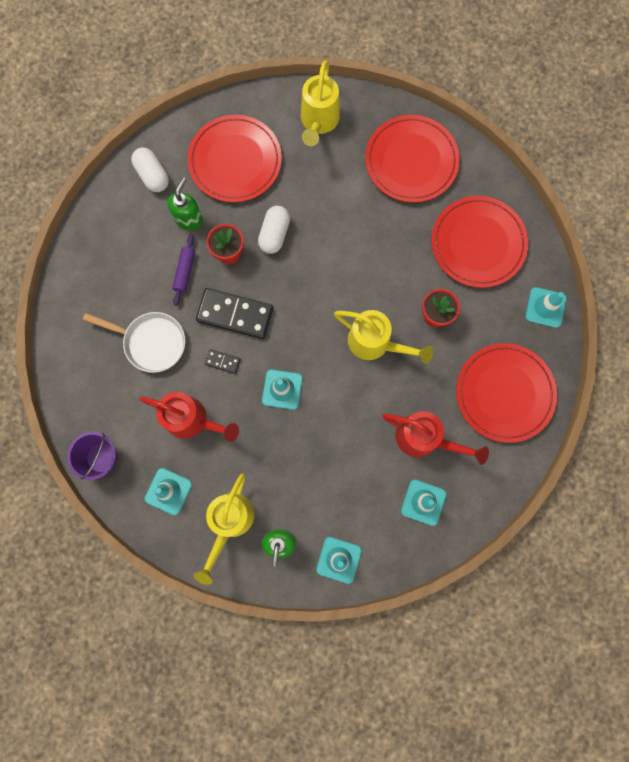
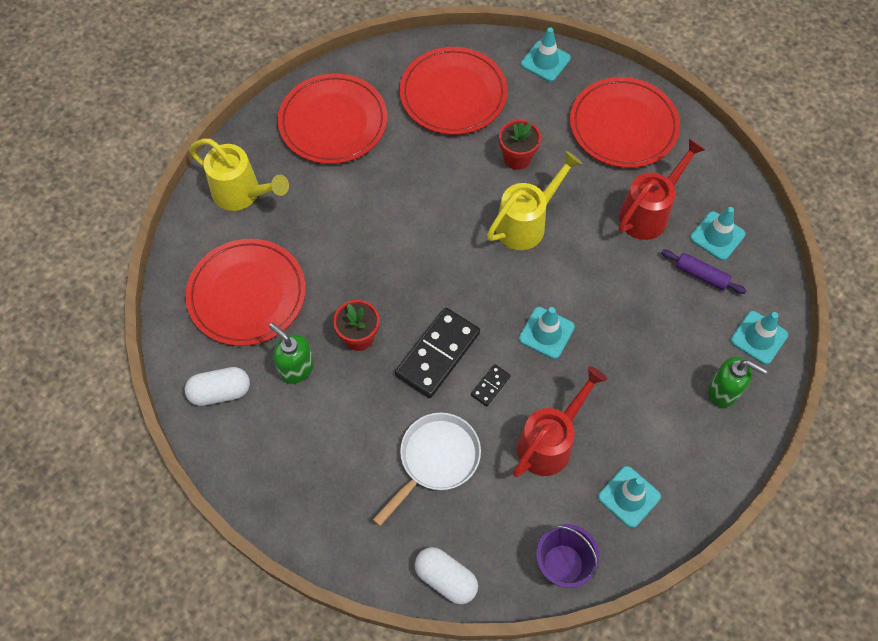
camera: 70 degrees left, 15 degrees down
(185, 272) = (362, 393): purple rolling pin -> purple rolling pin (701, 275)
(229, 522) = (685, 438): yellow watering can -> none
(274, 234) = (357, 281): white capsule -> white capsule (446, 578)

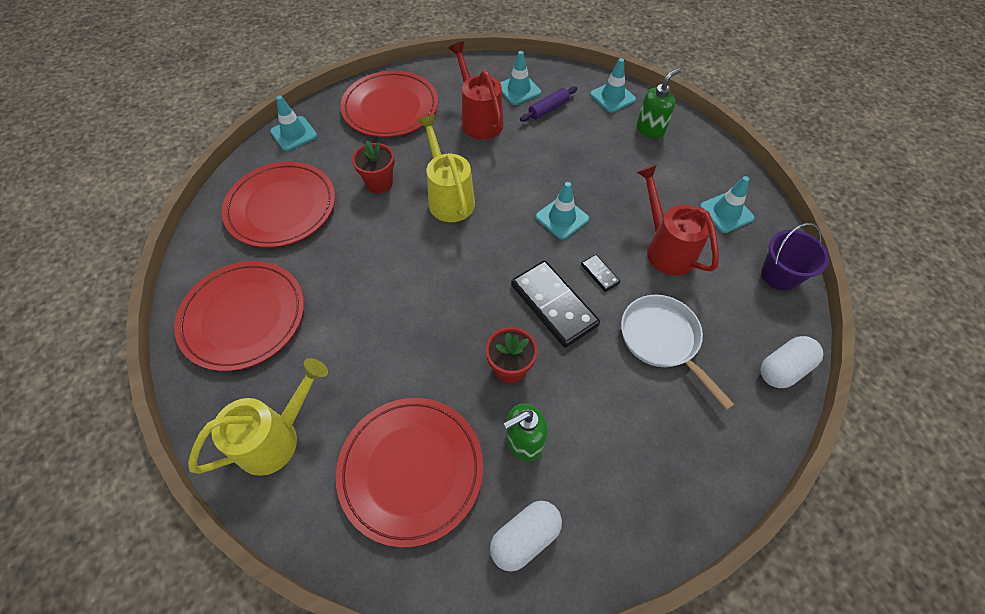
camera: 70 degrees left, 5 degrees down
(220, 392) = (525, 537): white capsule -> white capsule turned 45 degrees clockwise

